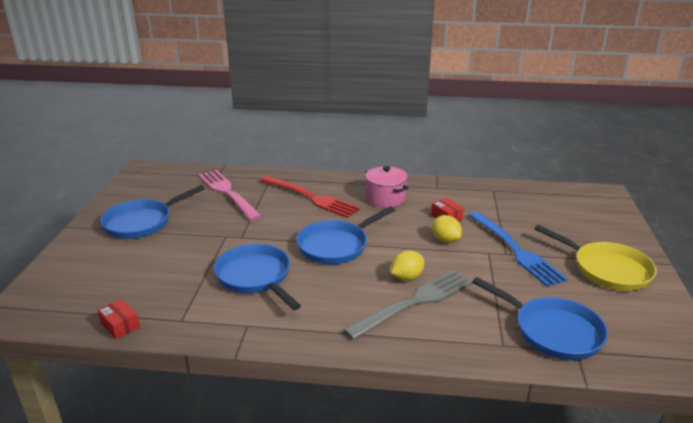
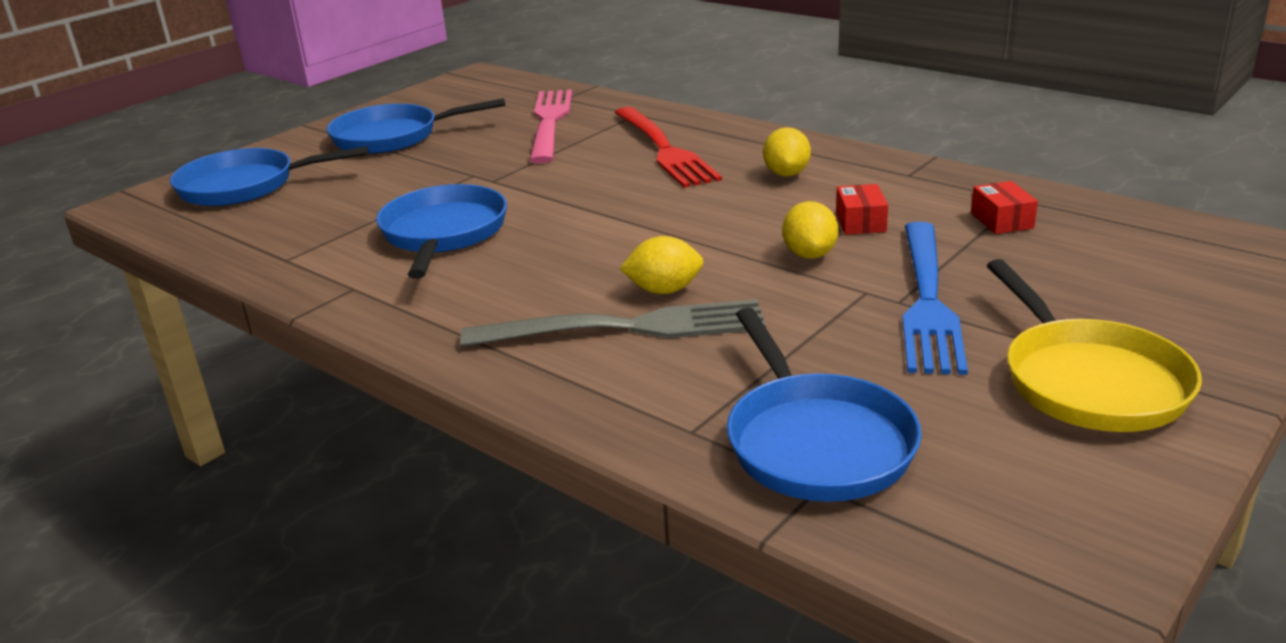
camera: 35 degrees right, 0 degrees up
(120, 325) = (214, 246): red box -> red box (1002, 220)
(336, 245) = (613, 221): blue pan -> blue pan (245, 186)
(385, 198) = (786, 174): pink pot -> yellow lemon

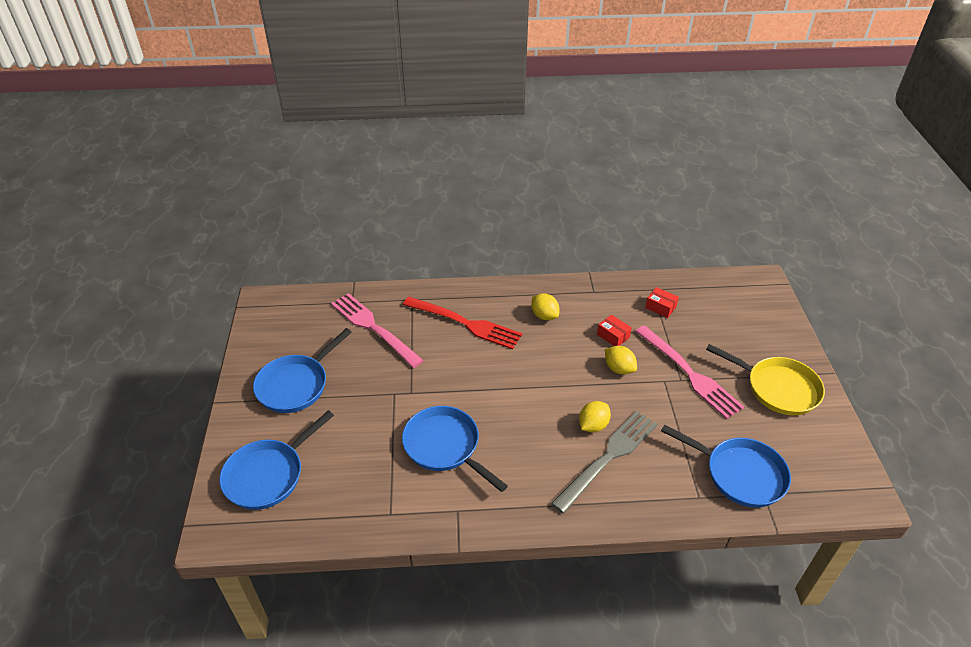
camera: 45 degrees left, 15 degrees up
(928, 300) = (689, 373): blue fork -> pink fork

